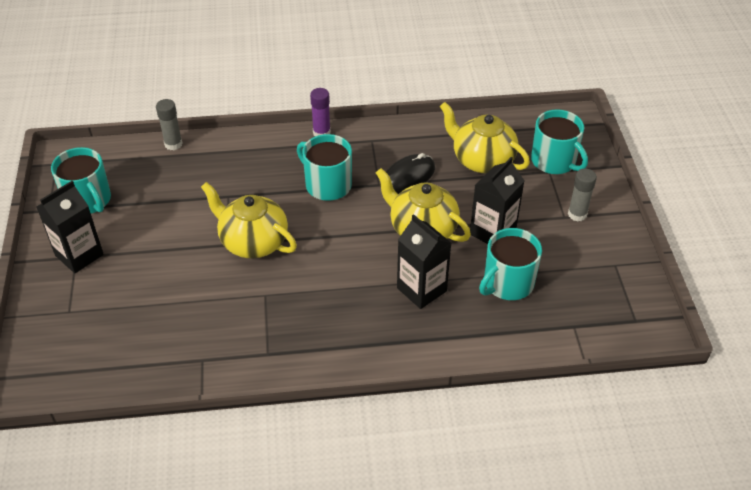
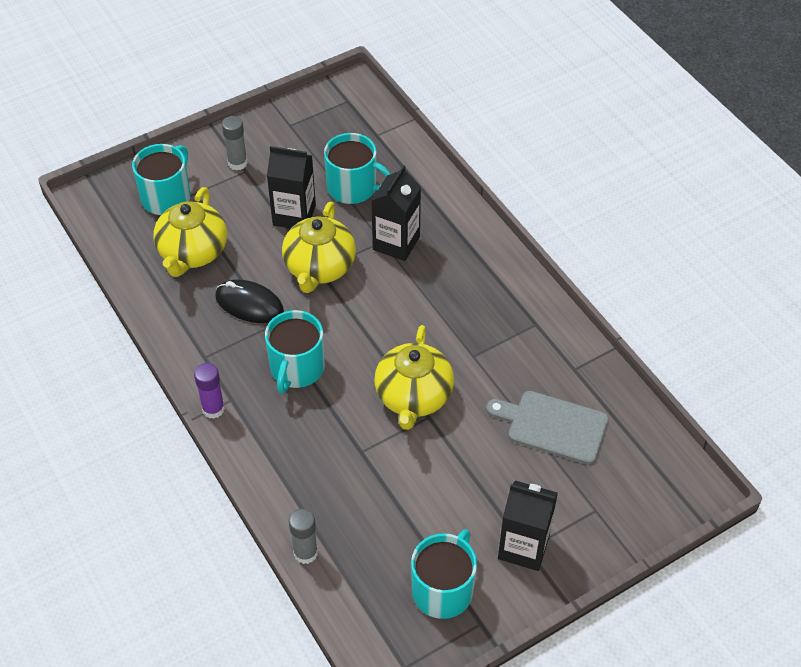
camera: 115 degrees left, 5 degrees up
(160, 318) = (553, 426): none -> grey cutting board

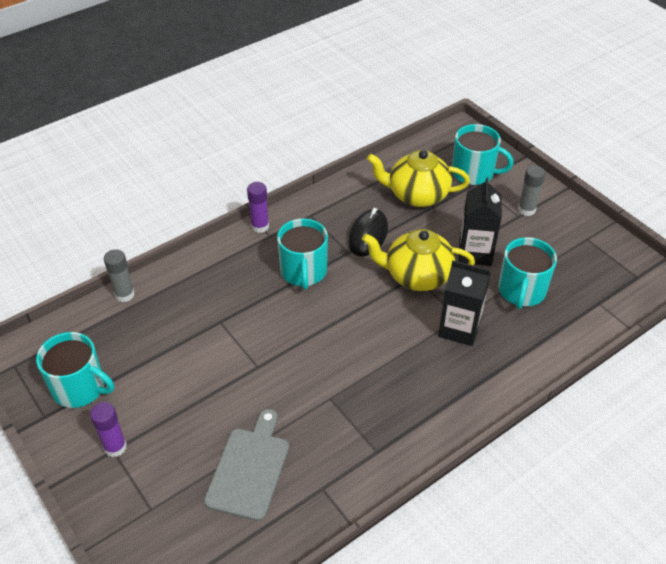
camera: 85 degrees right, 5 degrees down
(296, 368) = (303, 271): turquoise mug -> turquoise mug turned 105 degrees counterclockwise
(413, 397) = (278, 354): yellow teapot -> none
(523, 547) = (115, 447): black carton -> purple glue stick

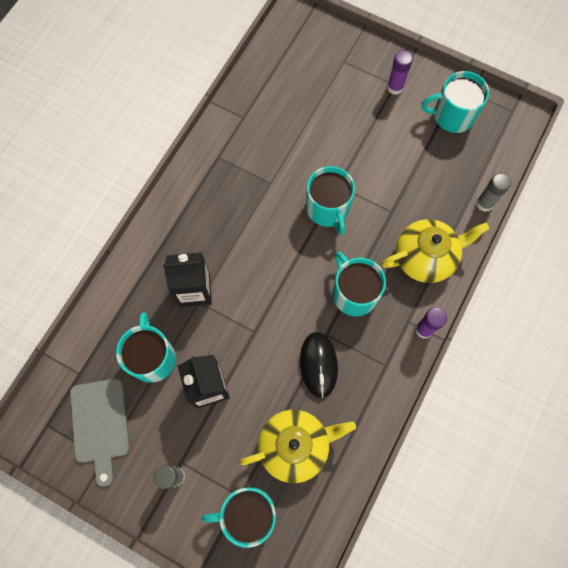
camera: 155 degrees right, 25 degrees up
(249, 469) = (297, 110): grey cutting board -> grey cutting board (100, 424)
(282, 349) = (328, 208): none -> turquoise mug
(417, 276) = (252, 333): yellow teapot -> yellow teapot (425, 257)

